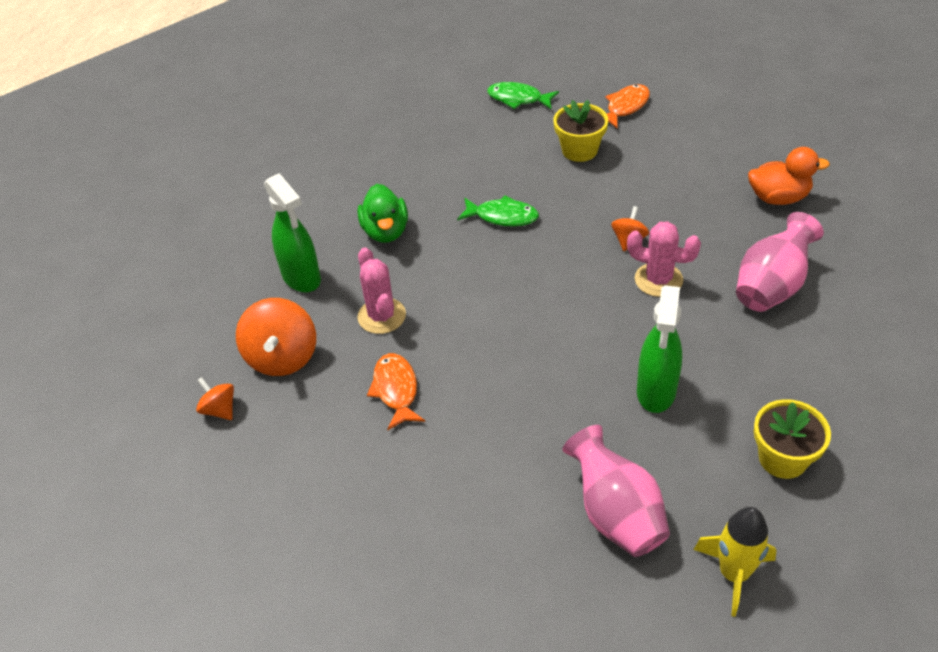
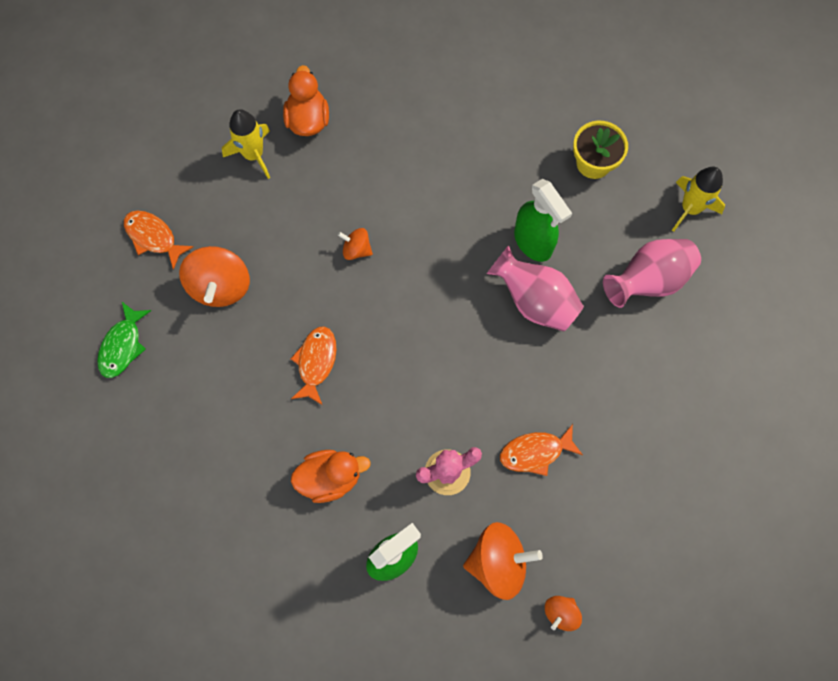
camera: 95 degrees left, 25 degrees up
(385, 231) = (330, 478): green duck -> orange duck
(502, 216) = (316, 362): green fish -> orange fish
(579, 150) = (220, 286): yellow flower pot -> orange spinning top
(656, 392) = (533, 242): green spray bottle -> green spray bottle turned 45 degrees clockwise
(658, 280) = (408, 229): pink cactus -> none
(726, 162) = (253, 155): none -> yellow rocket
(771, 287) = (419, 143): pink vase -> pink vase (534, 300)

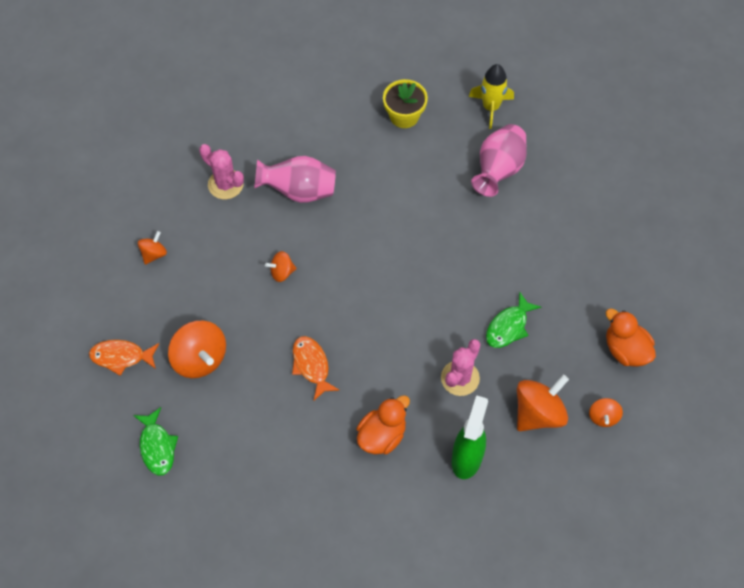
camera: 35 degrees left, 10 degrees down
(253, 155) = (154, 254): yellow rocket -> orange spinning top
(308, 120) = (176, 206): orange duck -> orange duck (625, 350)
(368, 126) = (225, 184): none -> pink cactus
(533, 242) = (403, 192): green spray bottle -> none
(534, 300) = (433, 229): pink vase -> pink vase (299, 191)
(535, 452) = (508, 326): orange fish -> green fish

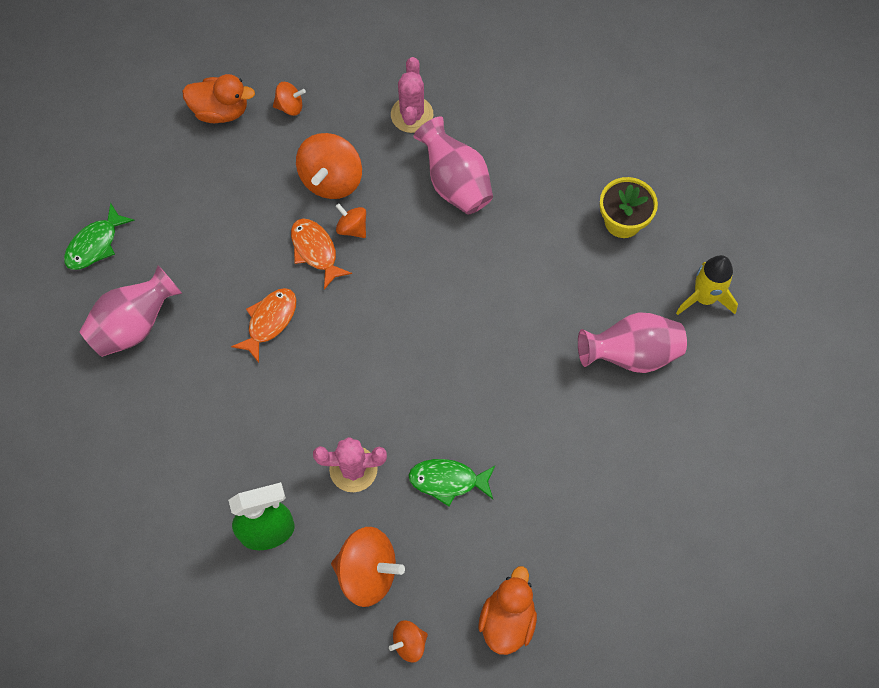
camera: 55 degrees right, 5 degrees up
(121, 357) = (164, 153): orange fish -> orange fish (315, 251)
(200, 359) = (208, 219): orange spinning top -> orange spinning top (331, 179)
(245, 456) = (134, 325): none -> pink vase
(382, 435) = (238, 434): orange duck -> orange duck (221, 111)

